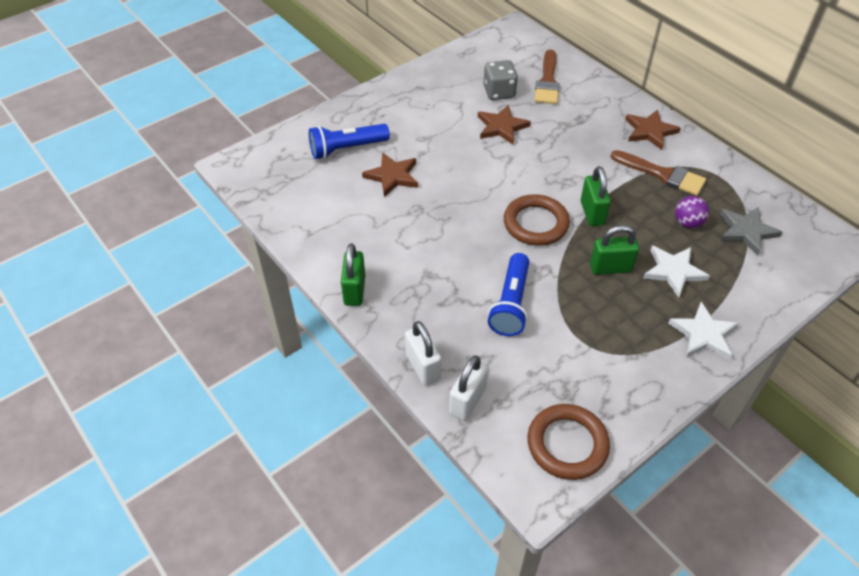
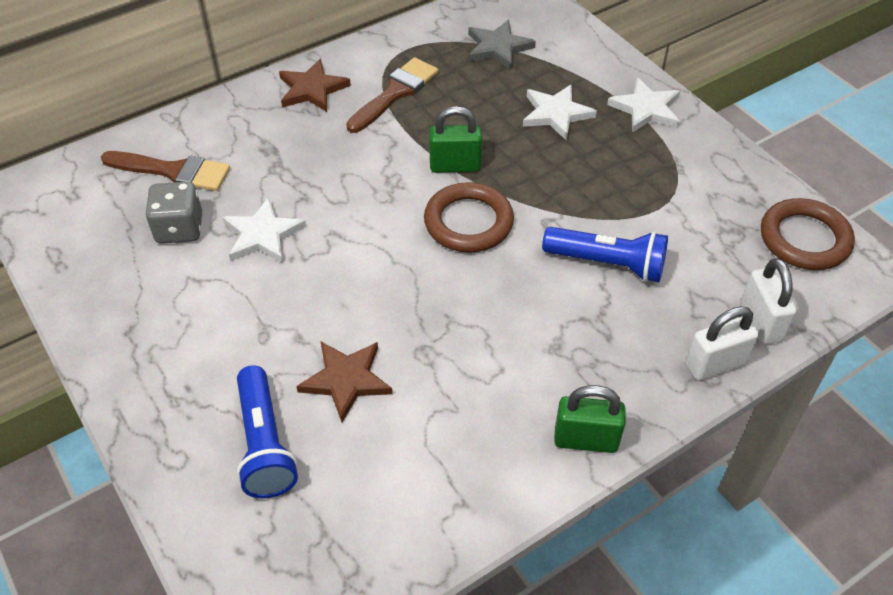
camera: 85 degrees left, 0 degrees up
(467, 401) = (760, 322): white padlock -> white padlock turned 45 degrees clockwise
(501, 127) = (262, 235): brown star -> white star
(610, 268) = (549, 164): green padlock -> none
(687, 223) = (481, 88): purple ball -> none

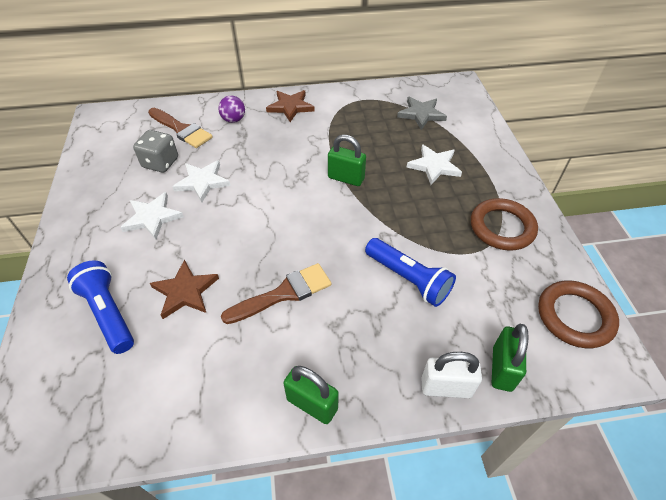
camera: 25 degrees right, 0 degrees up
(242, 133) = (233, 120): none -> purple ball
(264, 444) = (109, 313): blue flashlight -> blue flashlight turned 135 degrees clockwise
(395, 93) = (338, 123): brown brush -> brown brush (284, 293)
(468, 222) = (331, 217): brown ring -> brown ring (502, 227)
(646, 109) = (501, 182): white star -> white star (152, 217)
(760, 322) = (502, 368): white padlock -> green padlock

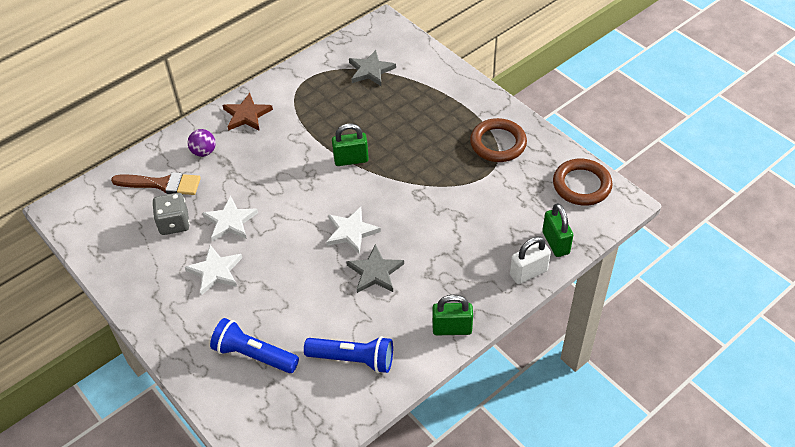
camera: 30 degrees left, 0 degrees up
(185, 291) = (299, 309): brown star -> none
(284, 293) = (375, 272): brown brush -> grey star
(408, 279) = (457, 216): blue flashlight -> blue flashlight (353, 359)
(434, 166) = (415, 115): white star -> white star (351, 231)

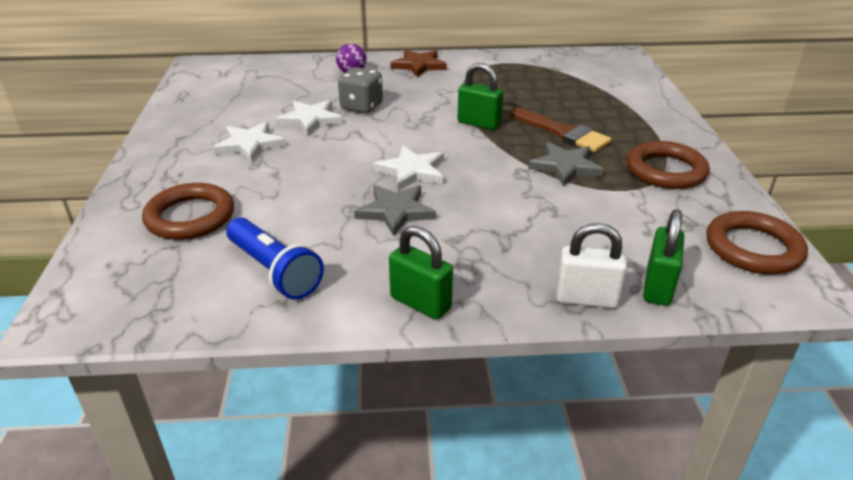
camera: 35 degrees right, 15 degrees down
(162, 184) = (291, 78): brown brush -> brown brush (563, 133)
(174, 223) = (264, 103): grey dice -> grey dice (361, 107)
(254, 355) = (190, 217): blue flashlight -> brown ring
(370, 70) = (573, 76): grey star -> grey star (565, 167)

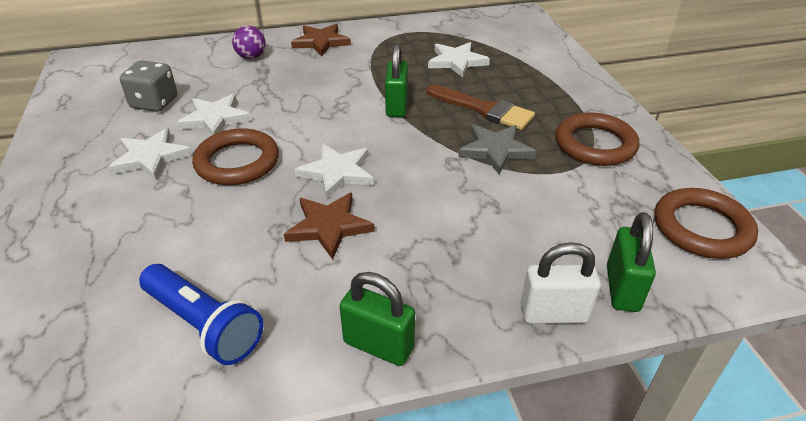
camera: 10 degrees left, 5 degrees up
(190, 217) = (93, 262): brown ring -> brown ring (237, 162)
(361, 107) = (268, 97): grey dice -> grey dice (154, 103)
(396, 211) = (329, 226): grey star -> brown star
(479, 123) = (396, 106): green padlock -> green padlock turned 75 degrees clockwise
(546, 91) = (456, 61): none -> white star

